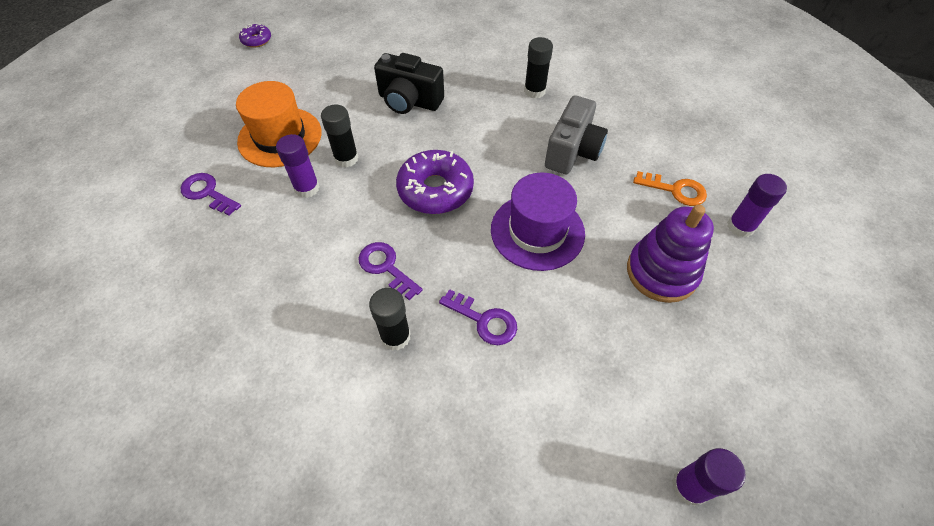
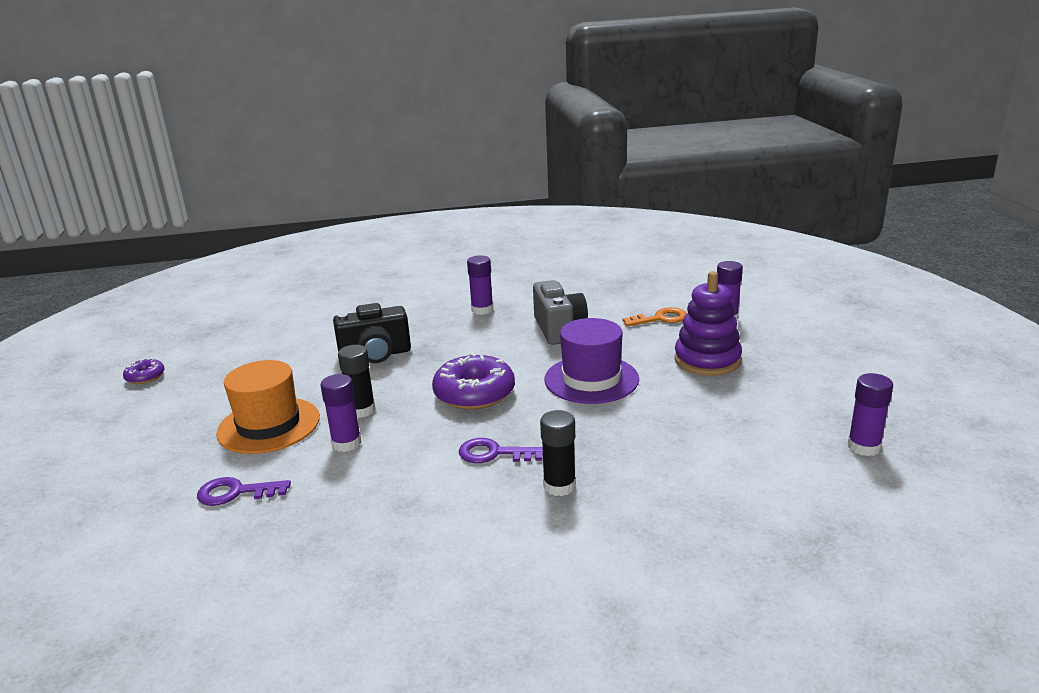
camera: 35 degrees left, 30 degrees down
(484, 320) = (618, 442): purple key -> none
(534, 91) = (482, 310): black glue stick -> purple glue stick

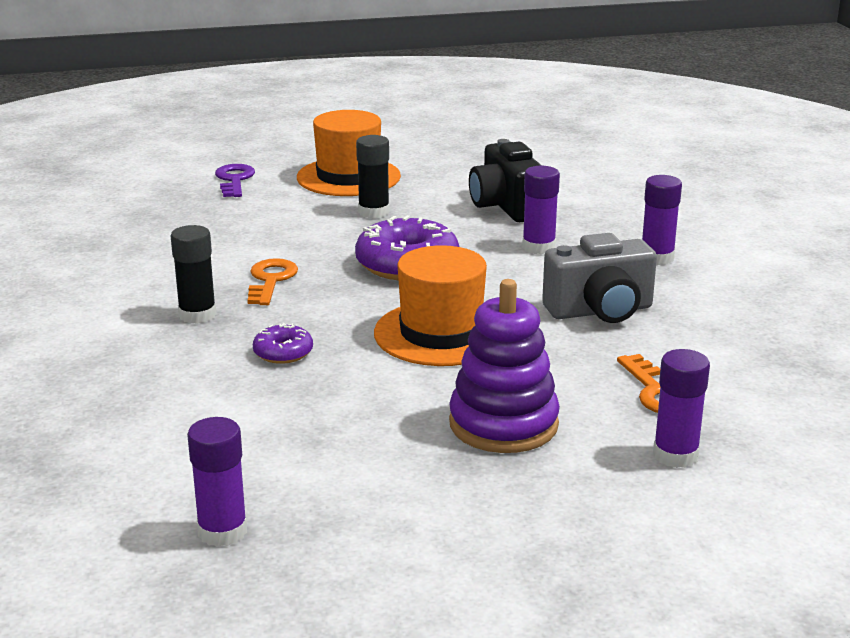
camera: 85 degrees right, 0 degrees up
(145, 377) = (451, 118): purple donut -> purple donut (283, 352)
(346, 443) = (307, 212): purple glue stick -> purple glue stick (538, 247)
(493, 453) = (270, 280): purple key -> orange key
(591, 379) = (441, 333): purple hat -> orange hat

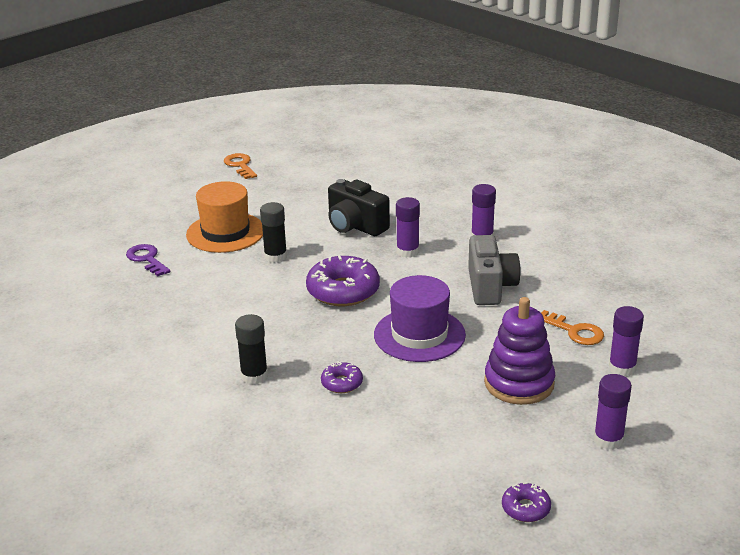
camera: 30 degrees left, 5 degrees up
(222, 531) = (447, 514): purple glue stick -> purple glue stick (608, 440)
(270, 280) = (270, 332): orange key -> orange key (240, 165)
(328, 565) = (525, 508): none -> purple donut
(441, 333) = (419, 335): orange hat -> purple hat
(600, 311) = (490, 287): grey camera -> grey camera turned 45 degrees counterclockwise

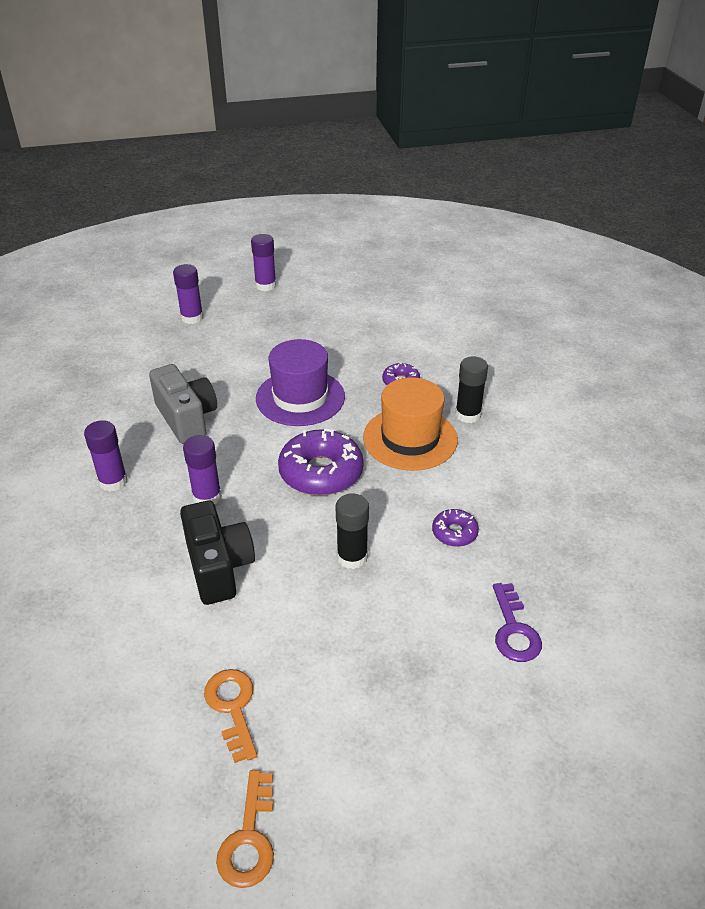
camera: 150 degrees left, 10 degrees up
(225, 232) = (385, 637): orange hat -> orange hat (410, 438)
(490, 287) = (186, 418): grey camera -> grey camera turned 120 degrees clockwise
(519, 383) = (273, 334): purple stacking toy -> none
(525, 508) = (357, 273): purple donut -> purple donut (454, 533)
(575, 331) = (181, 353): orange key -> orange key (232, 707)

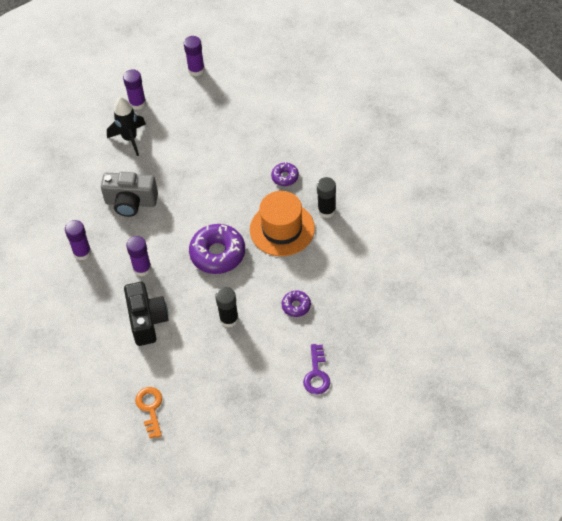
camera: 10 degrees right, 15 degrees up
(183, 352) = (130, 138): none -> black rocket
(186, 418) = (131, 202): grey camera -> grey camera turned 120 degrees clockwise
(249, 839) = (154, 476): orange key -> none
(300, 397) = (211, 188): purple hat -> none

